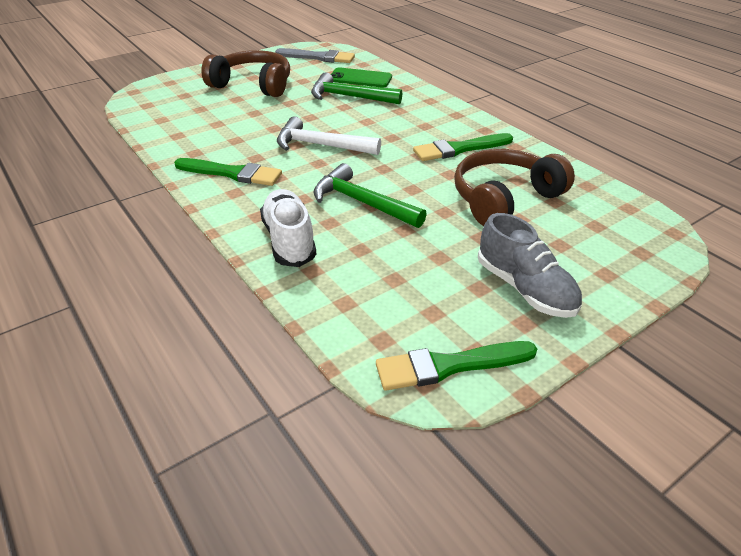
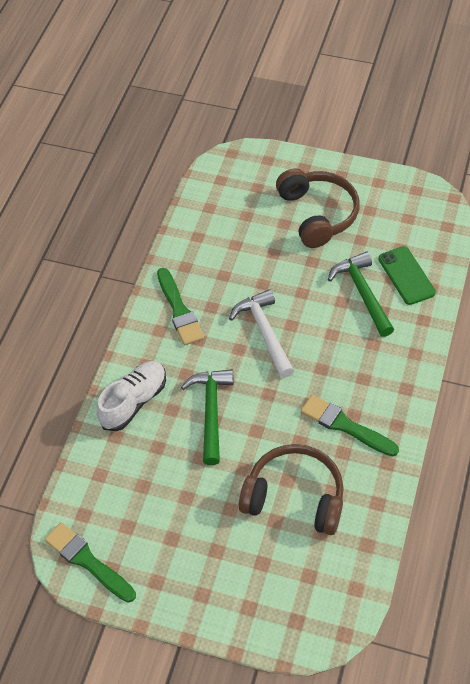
camera: 55 degrees right, 15 degrees up
(318, 57) = (418, 215): grey brush -> none
(525, 289) = (191, 565): grey shoe -> none

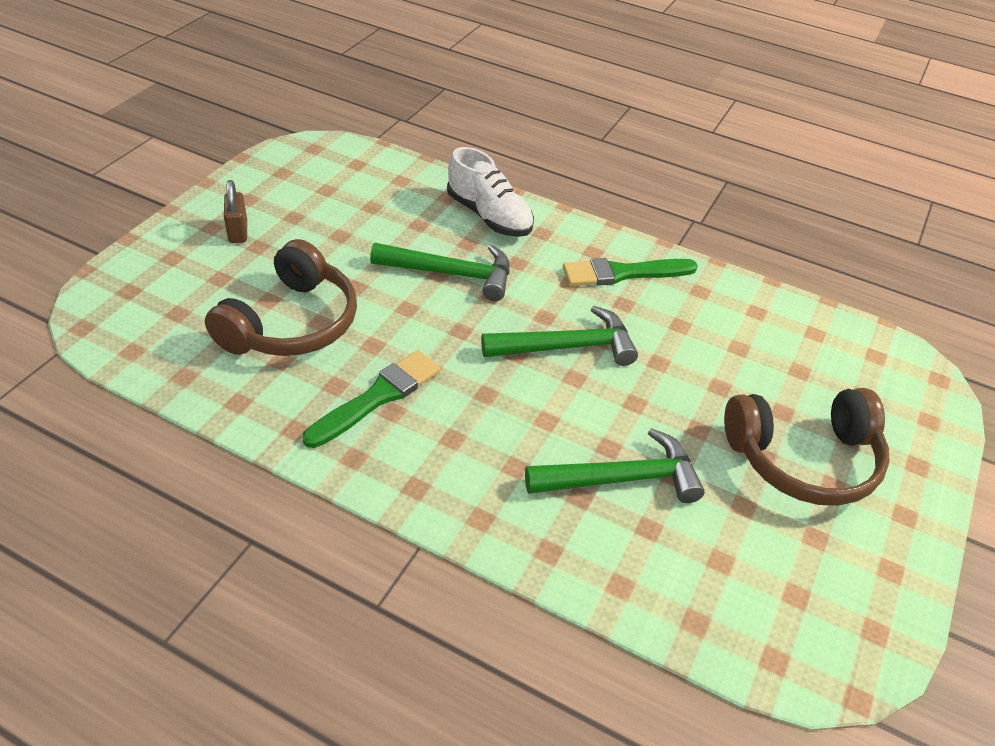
camera: 95 degrees right, 10 degrees down
(87, 561) = (300, 160): green brush -> none
(202, 572) = (238, 232): none -> brown padlock
(265, 332) = (567, 347): white hammer -> green hammer
(406, 275) = (653, 552): green phone -> none

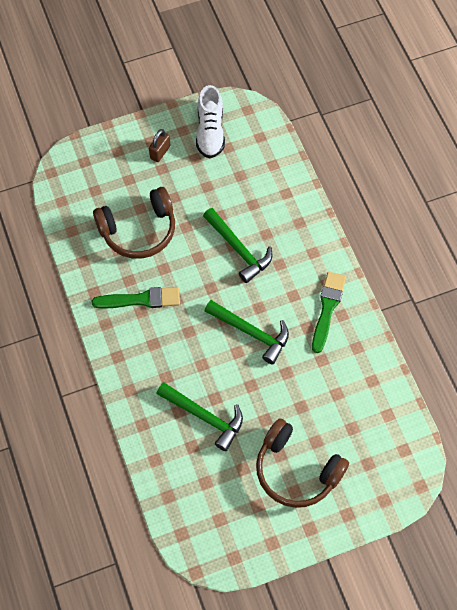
camera: 45 degrees right, 20 degrees up
(489, 216) = (295, 222): white shoe -> white shoe (210, 132)
(623, 273) = (327, 308): green brush -> green brush turned 75 degrees clockwise

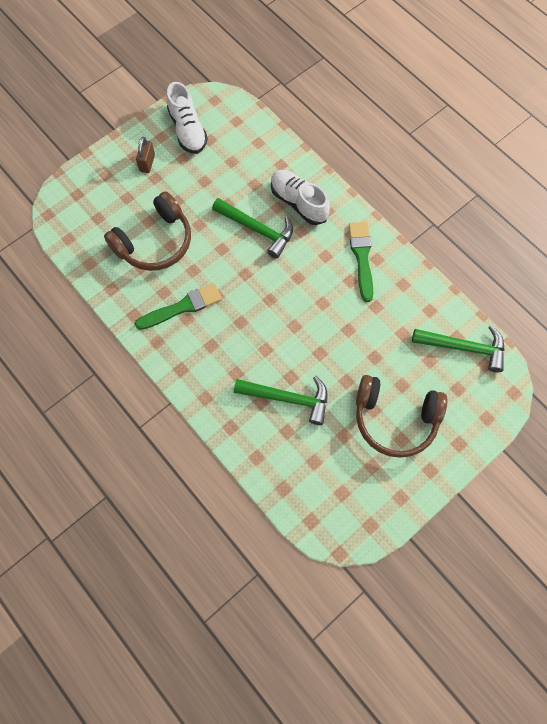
camera: 20 degrees left, 5 degrees up
(251, 332) = (300, 303): green hammer -> green hammer (464, 347)
(288, 236) = (298, 202): none -> white shoe

